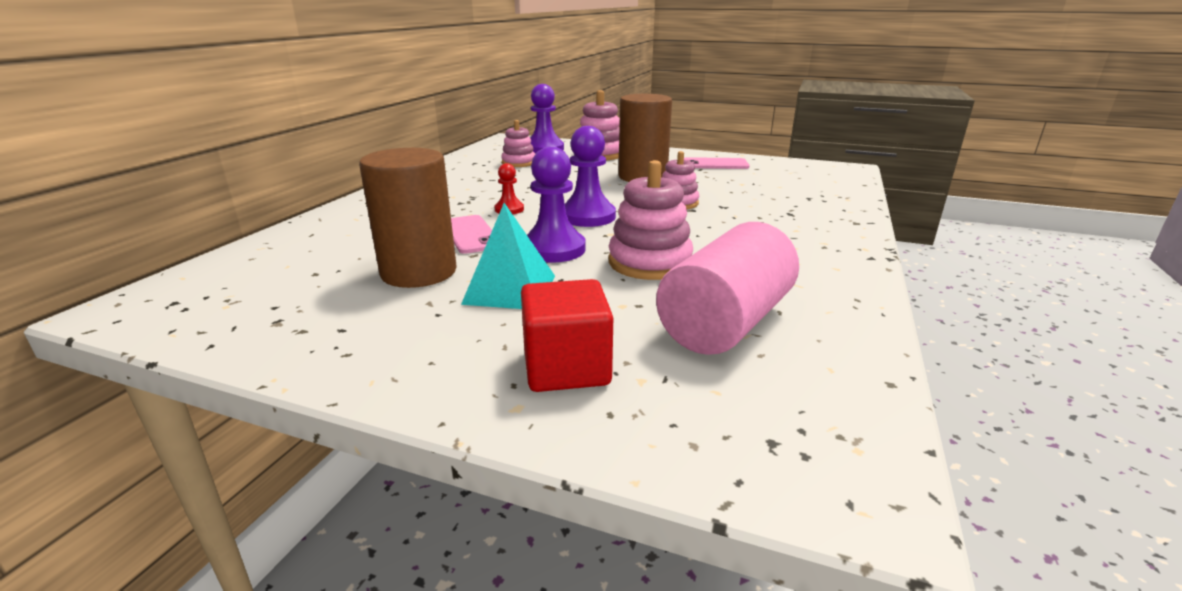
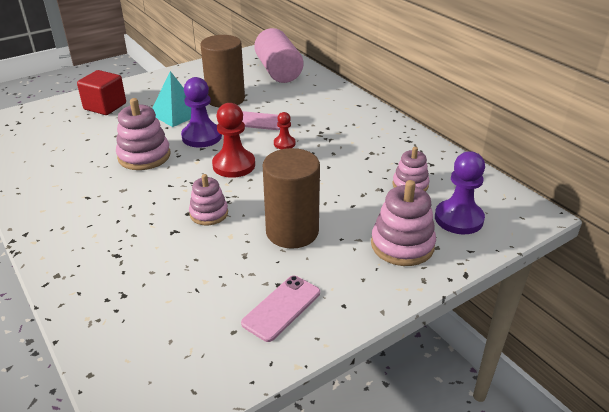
camera: 125 degrees right, 10 degrees up
(588, 216) = (234, 165): purple pawn -> red pawn
(725, 323) = (70, 147): pink cylinder -> pink cylinder (278, 71)

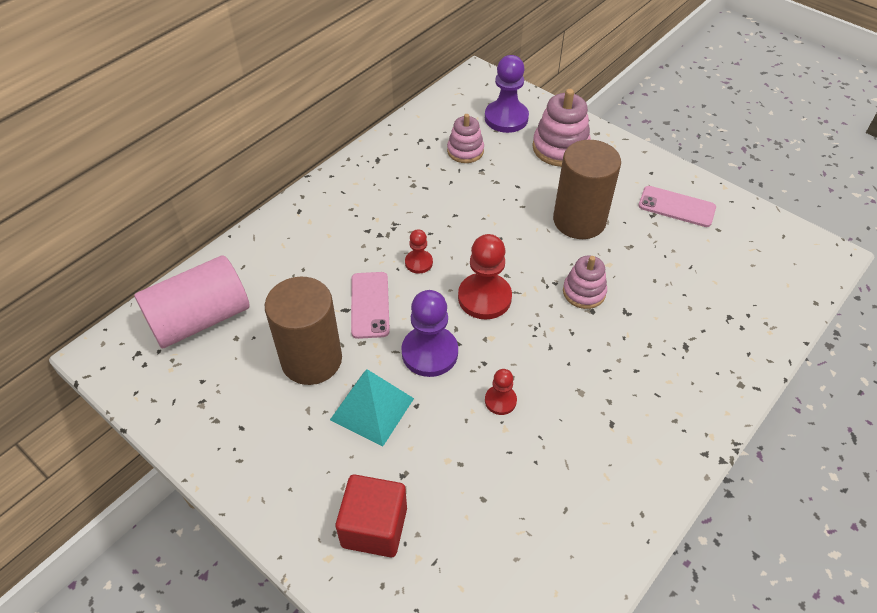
camera: 105 degrees left, 15 degrees up
(144, 156) = (500, 401): pink stacking toy -> red pawn

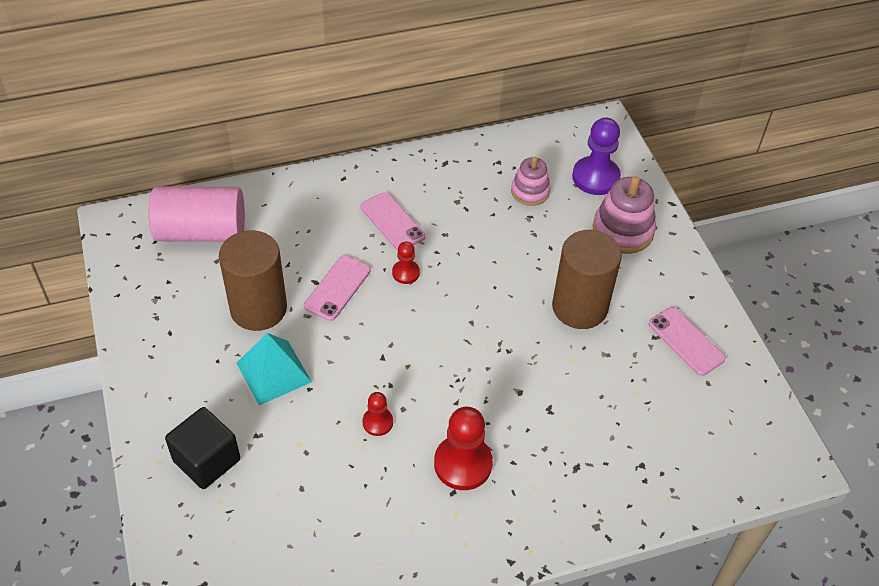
camera: 30 degrees right, 0 degrees up
(372, 227) = (392, 222): none -> pink phone
(374, 527) = (207, 460): red cube -> black cube
(429, 353) = (353, 353): purple pawn -> none
(484, 298) = (436, 331): red pawn -> red pawn (463, 464)
(584, 292) = (526, 372): pink stacking toy -> none

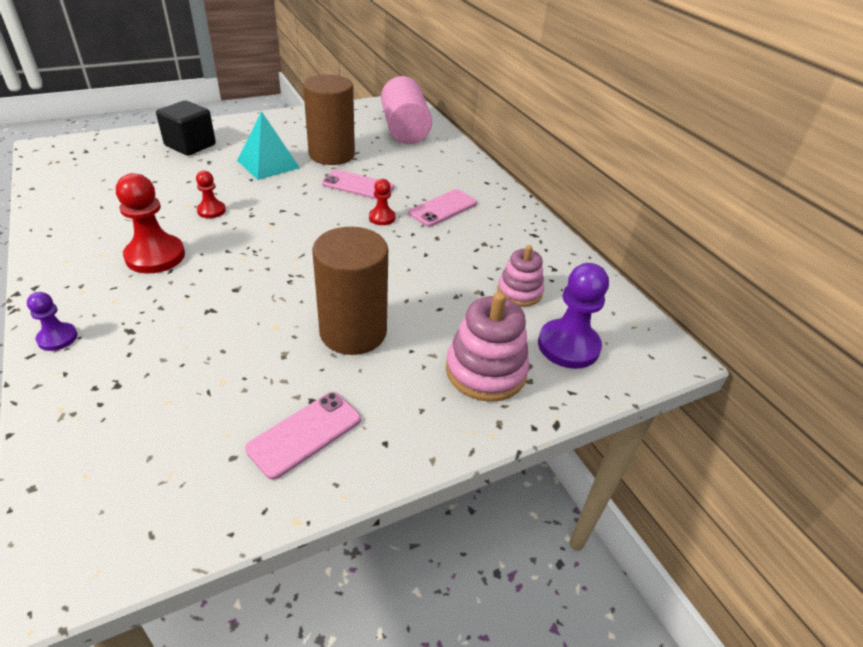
camera: 80 degrees right, 10 degrees down
(586, 521) = (57, 338): none -> purple pawn

